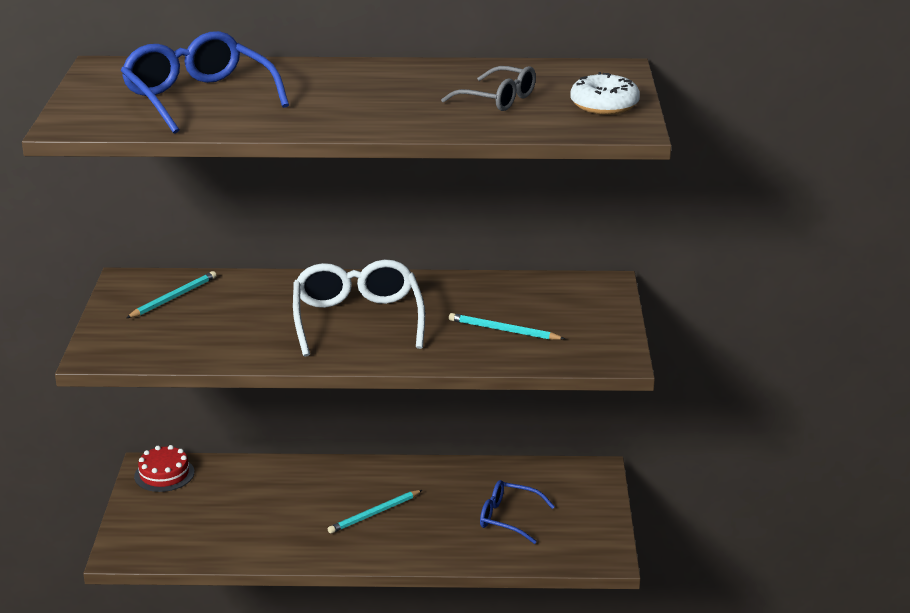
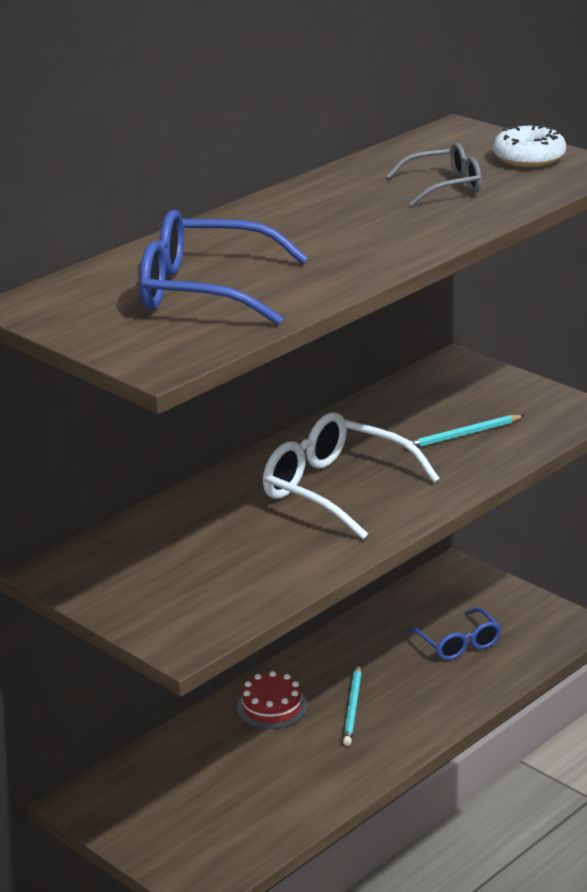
camera: 45 degrees left, 0 degrees up
(164, 474) = (106, 798): red cake -> red cake (272, 707)
(173, 298) = (134, 561): turquoise pencil -> none
(508, 518) = (459, 643): blue glasses -> blue glasses turned 90 degrees counterclockwise

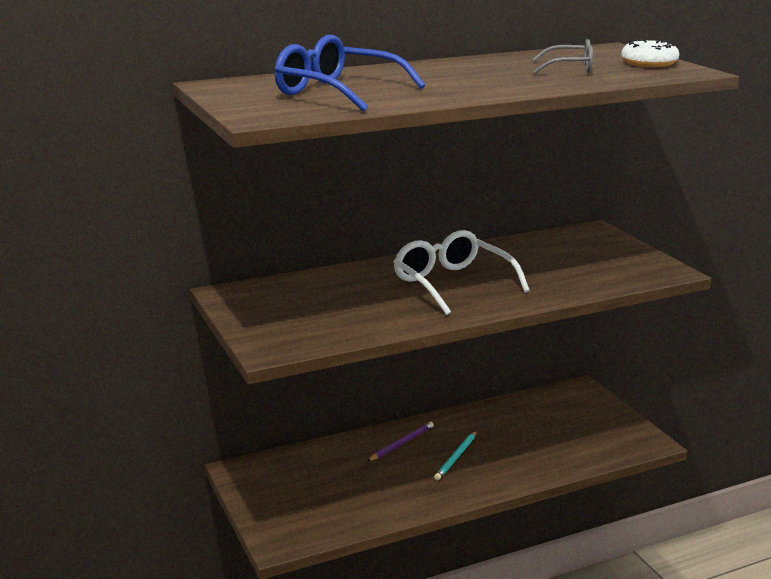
camera: 20 degrees right, 5 degrees down
(272, 707) = (401, 443): red cake -> purple pencil
(459, 643) = (556, 434): blue glasses -> none
(463, 435) = (569, 270): turquoise pencil -> none

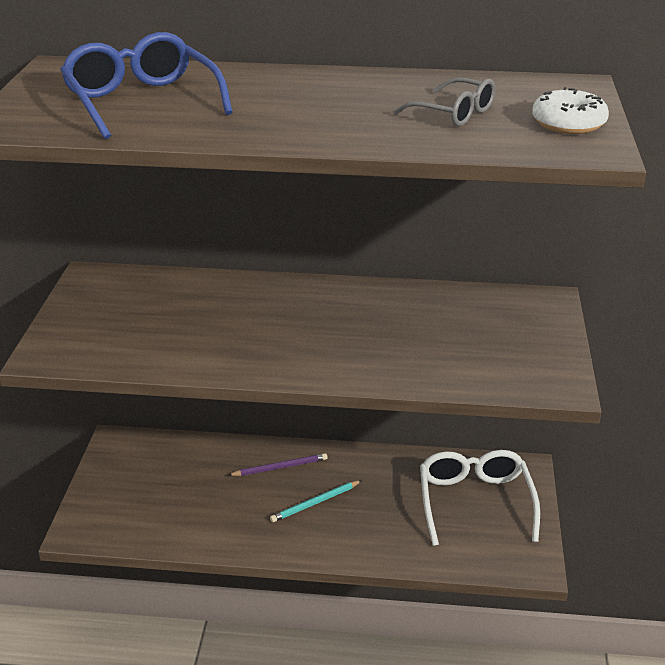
camera: 30 degrees right, 10 degrees up
(452, 284) = (302, 328): white glasses -> white glasses (475, 502)

